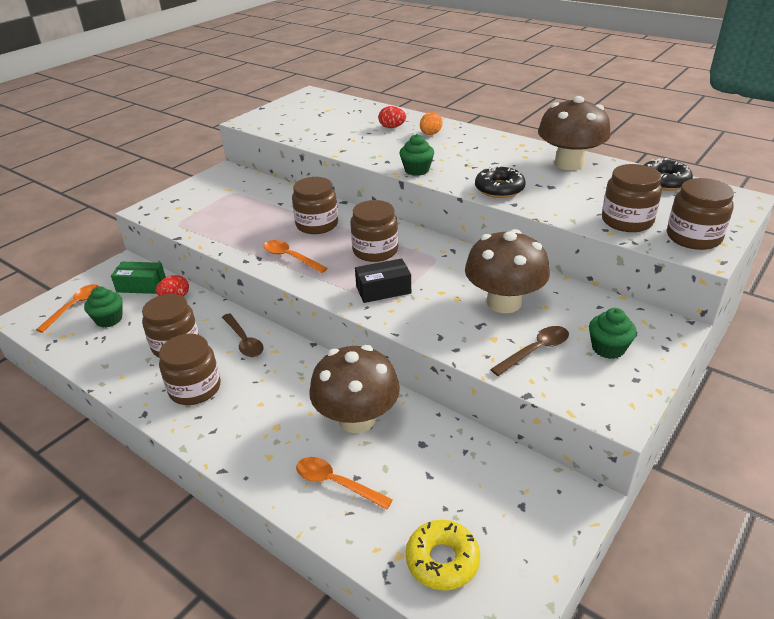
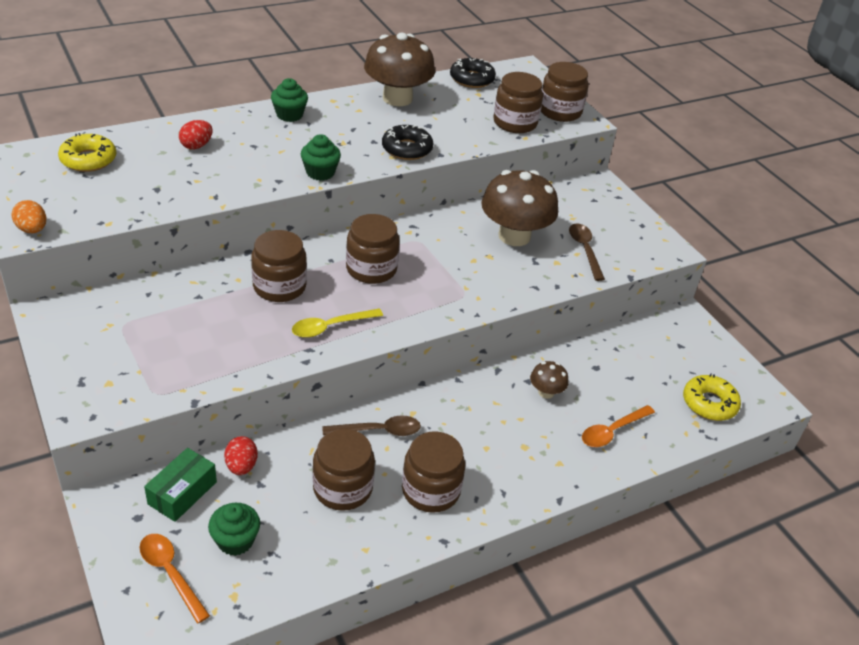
camera: 70 degrees left, 5 degrees up
(290, 257) = (330, 327): orange spoon -> yellow spoon
(336, 109) = (88, 160): none -> yellow donut
(357, 419) = (546, 392): brown mushroom -> brown mushroom, size x0.46
(383, 290) = (443, 290): black box -> none
(430, 134) = (246, 132): orange egg -> orange egg (32, 230)
(608, 348) = (603, 219): green cupcake -> green cupcake (289, 115)

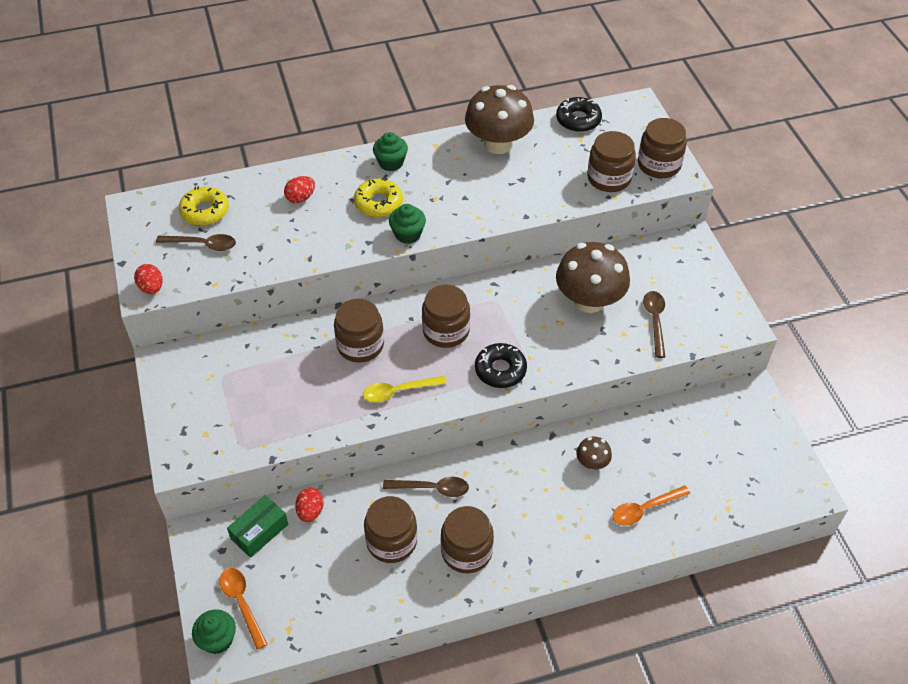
camera: 15 degrees right, 10 degrees up
(32, 230) = (151, 288): orange egg -> red egg
(90, 189) = (203, 245): none -> brown spoon
(235, 540) = (296, 580): green cupcake -> green cupcake (217, 639)
(407, 149) = (494, 208): black donut -> black donut (500, 370)
(709, 403) = (747, 488): yellow donut -> yellow donut (378, 203)

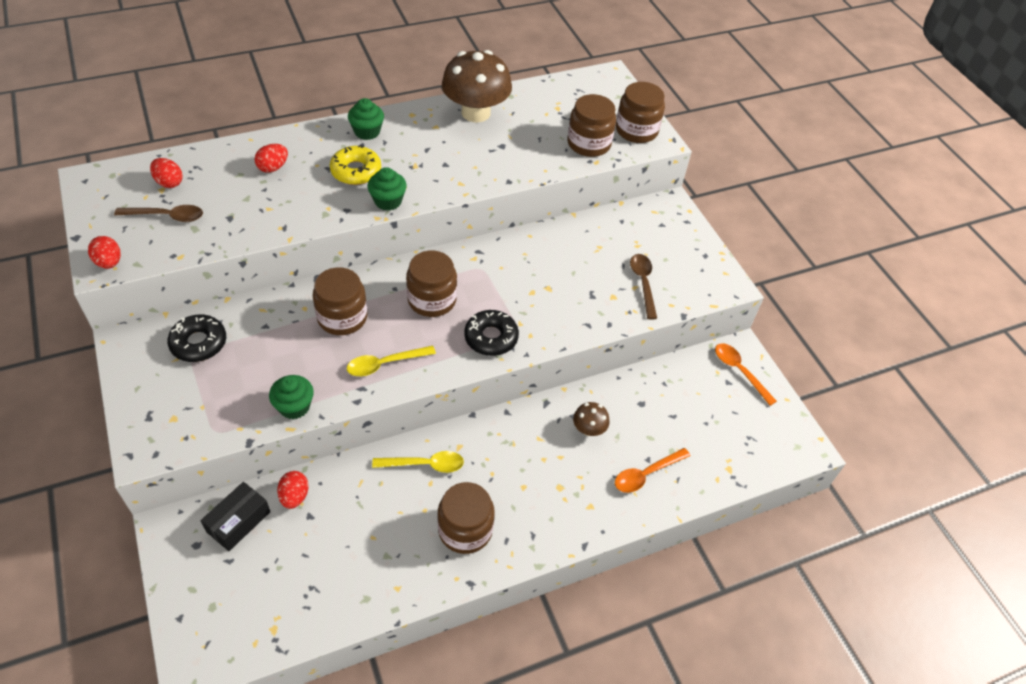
camera: 10 degrees left, 0 degrees up
(205, 211) = (169, 182): yellow donut -> red egg
(217, 639) = (192, 647): green cupcake -> green cupcake (294, 406)
(242, 603) = (220, 603): orange spoon -> orange spoon (739, 371)
(259, 531) = (238, 522): green box -> black box
(391, 541) = (384, 523): brown jar -> none
(432, 488) = (425, 464): brown spoon -> yellow spoon
(578, 120) = (553, 90): black donut -> black donut (199, 343)
(589, 300) = (576, 265): brown mushroom -> none

